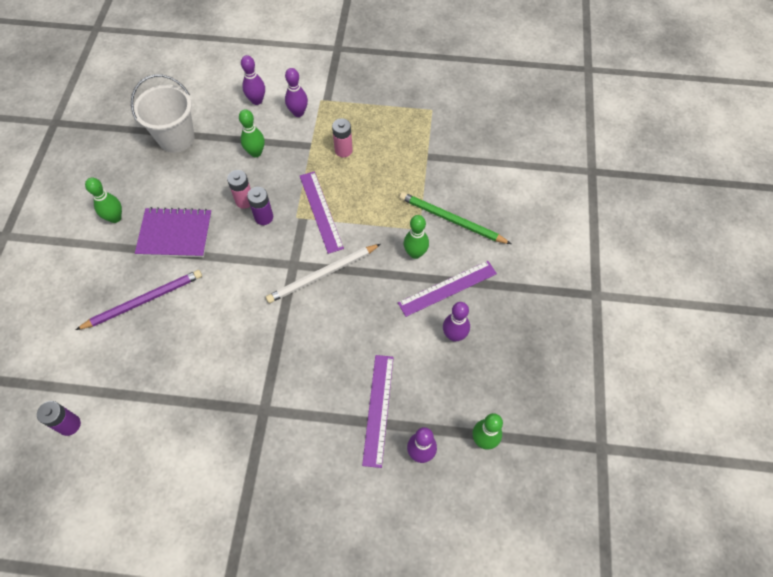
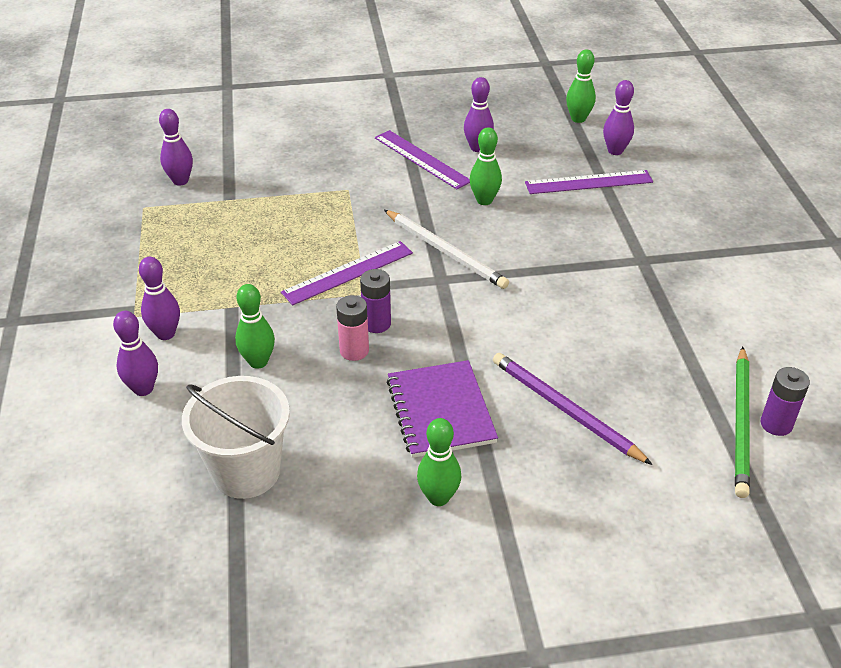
camera: 105 degrees left, 20 degrees down
(343, 150) = (234, 272): pink battery -> none
(415, 253) = (384, 187): green bowling pin -> green bowling pin (484, 200)
(451, 220) = (326, 168): green pencil -> green pencil (741, 423)
(458, 131) = (180, 181): none -> purple bowling pin

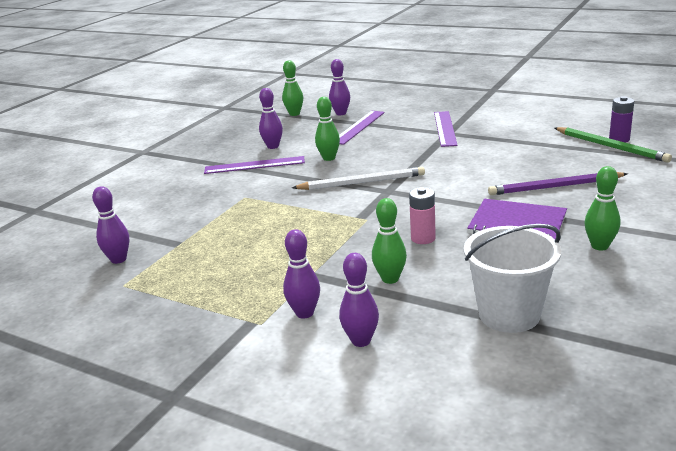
camera: 50 degrees left, 15 degrees down
(348, 272) = (336, 219): purple ruler -> purple ruler (445, 128)
(376, 324) = (404, 223): purple battery -> none

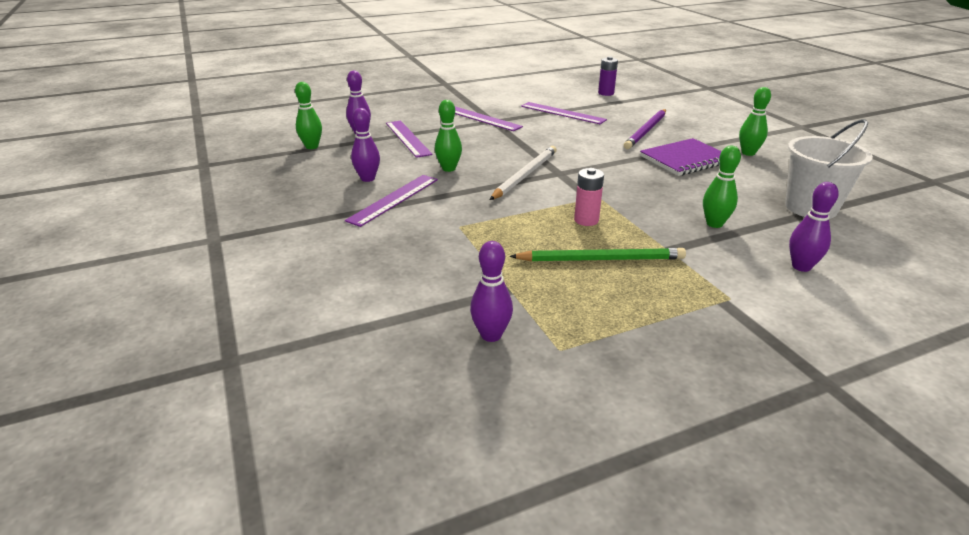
camera: 55 degrees left, 5 degrees up
(304, 313) = (733, 273): purple bowling pin -> none
(423, 238) = (663, 191): pink battery -> pink battery (586, 220)
(522, 145) = (562, 113): none -> purple ruler
(611, 147) = (613, 98): green pencil -> green pencil (601, 259)

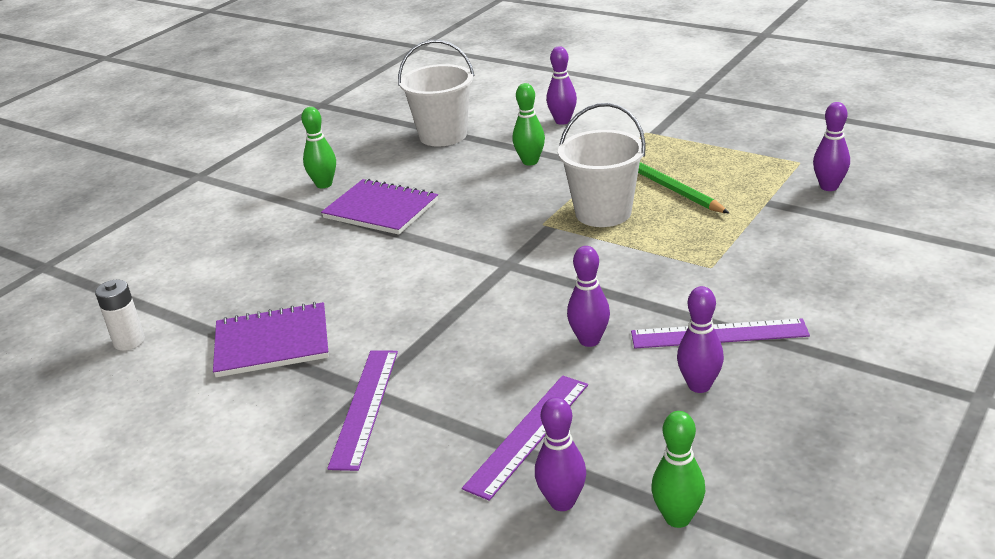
camera: 120 degrees left, 0 degrees up
(449, 169) = (589, 340): green bowling pin -> purple bowling pin
(525, 175) = (541, 282): white pencil -> none
(562, 113) = (272, 343): purple ruler -> purple notebook
(586, 220) = (603, 212): pink battery -> white bucket
(606, 93) = (129, 341): purple battery -> white battery
(646, 131) = (300, 257): purple pencil -> none

